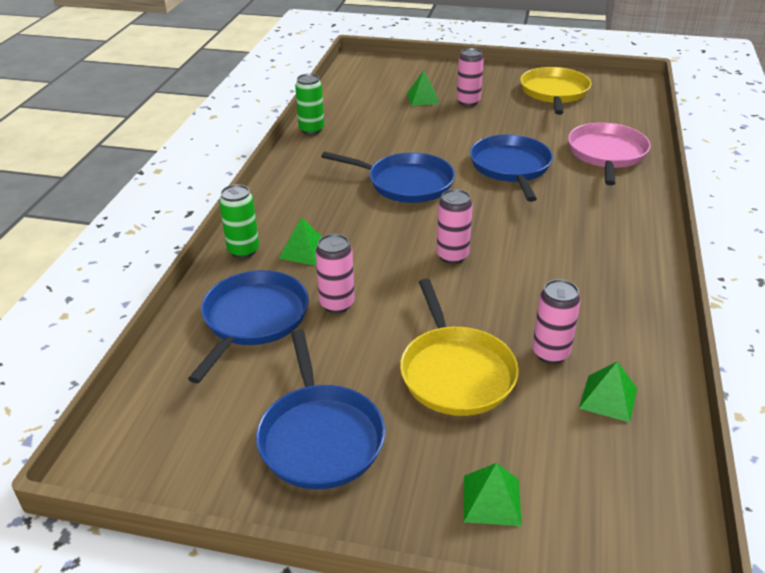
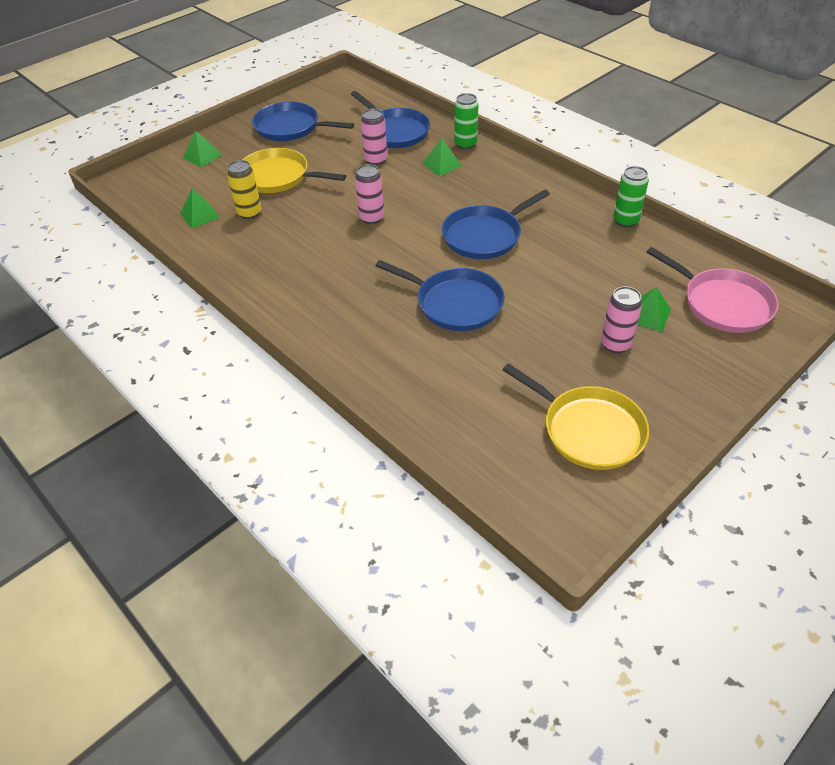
camera: 125 degrees right, 10 degrees up
(550, 353) = (249, 213): pink can -> yellow can
(606, 154) = (419, 380): pink pan -> pink pan (722, 303)

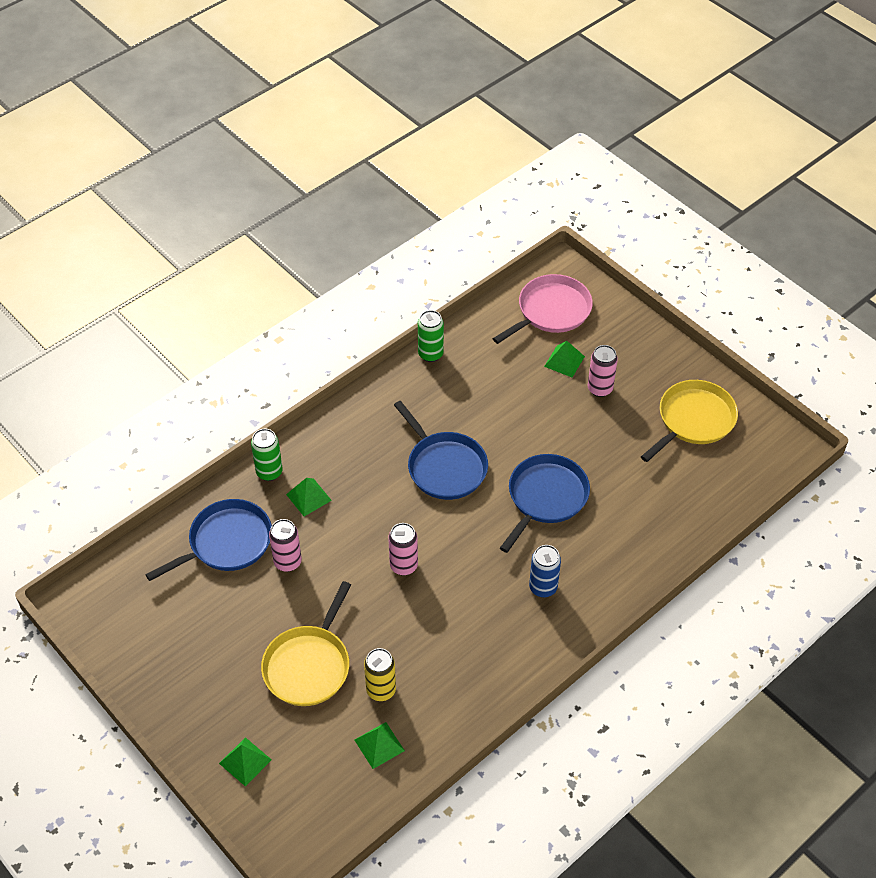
camera: 90 degrees left, 5 degrees up
(290, 127) = (192, 659): blue pan -> none
(345, 303) = (543, 587): none -> blue can

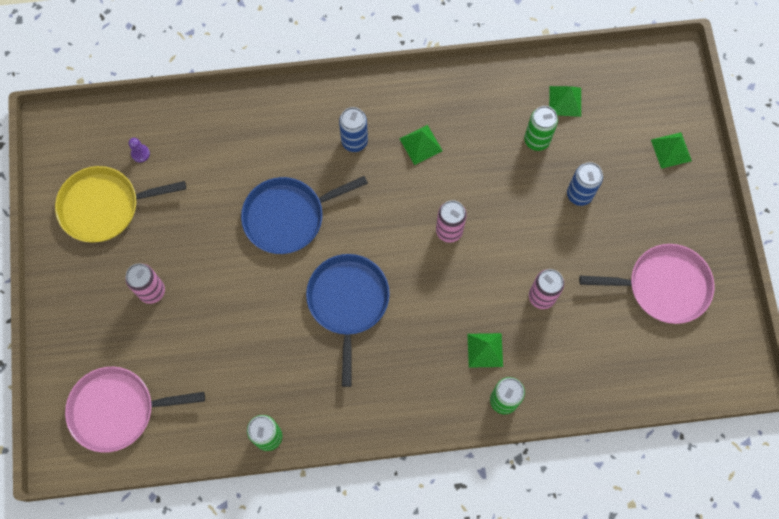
camera: 145 degrees left, 20 degrees up
(184, 632) = (663, 286): none -> pink pan
(226, 543) = (582, 350): blue pan -> none
(309, 665) = (579, 194): yellow pan -> blue can
(381, 690) = (536, 140): yellow can -> green can
(564, 361) = (156, 342): green pyramid -> green pyramid (421, 144)
(706, 471) = (140, 153): none -> purple pawn

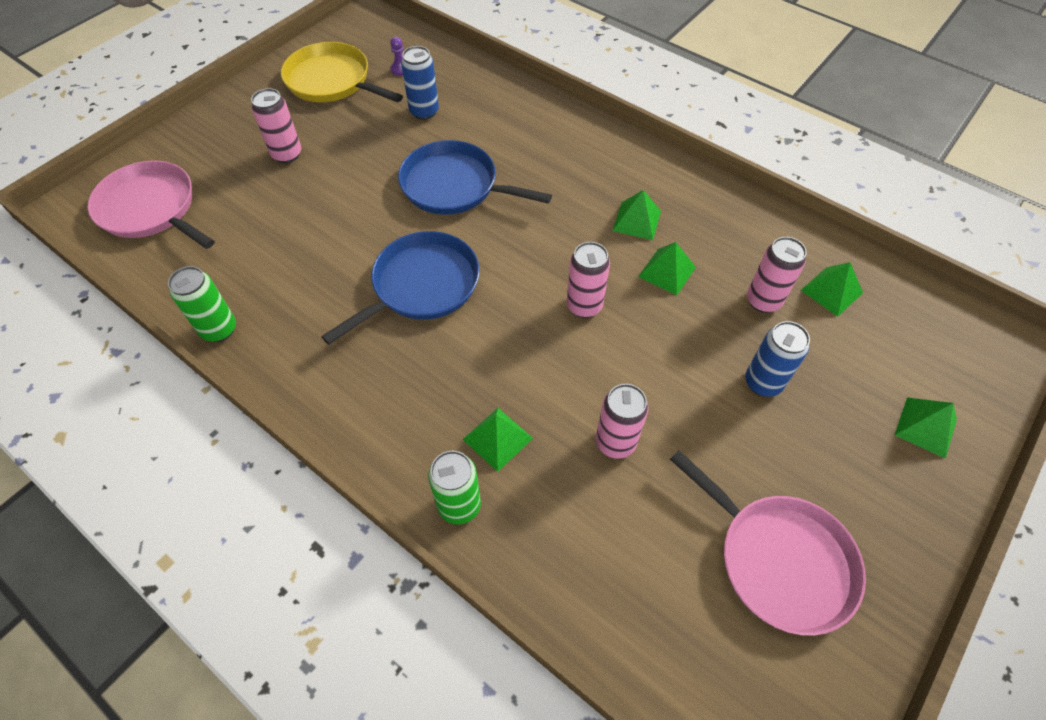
camera: 45 degrees right, 15 degrees down
(354, 141) = (577, 176): blue can -> blue can (424, 112)
(470, 166) = (667, 271): none -> green pyramid
(536, 140) = (763, 301): green can -> pink can

